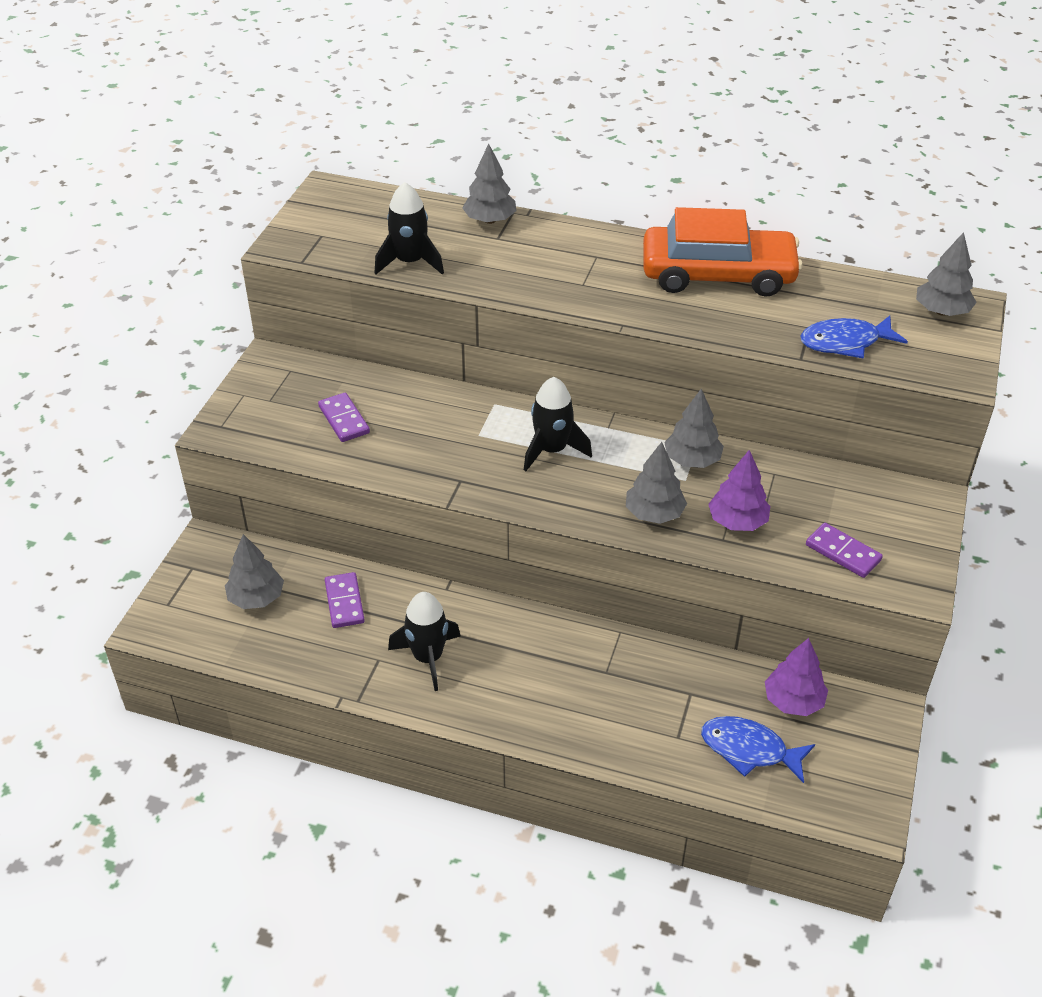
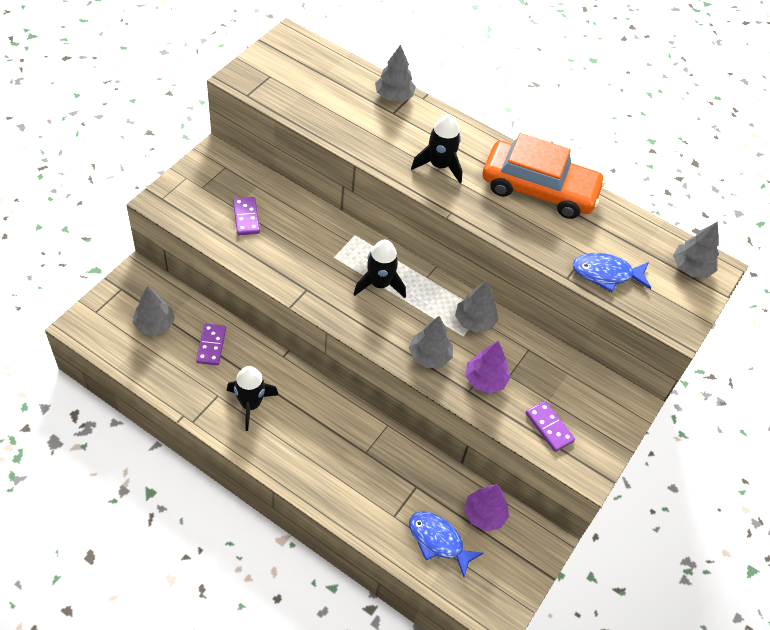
camera: 10 degrees right, 10 degrees up
(410, 262) = (322, 116): black rocket -> black rocket (439, 165)

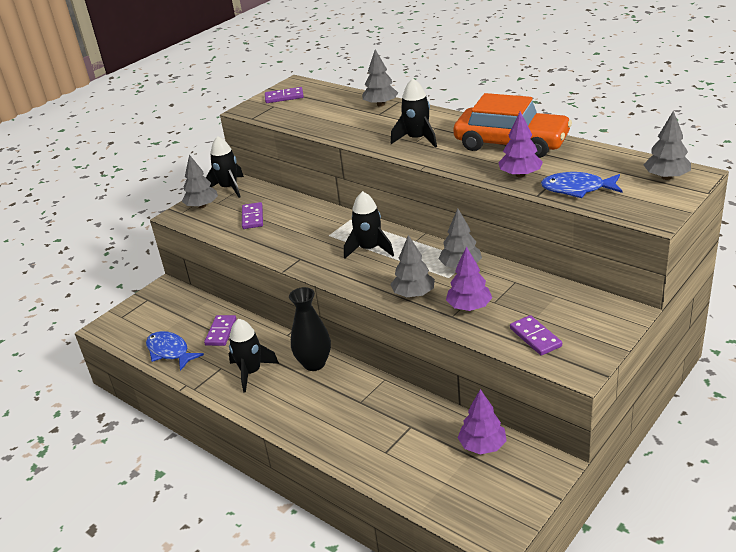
camera: 15 degrees right, 20 degrees down
(155, 324) = (172, 321): grey tree -> grey tree (202, 206)
(212, 164) = (229, 188): none -> black rocket
(280, 61) = (284, 97): none -> purple domino
(315, 398) = (314, 363): none -> black vase
(438, 541) = (431, 471): blue fish -> blue fish (170, 352)
(549, 243) = (520, 175): none -> purple tree

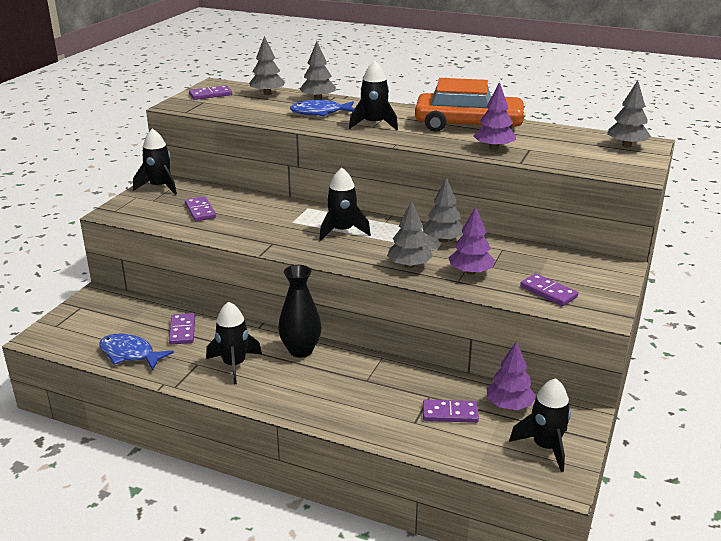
camera: 20 degrees left, 5 degrees down
(202, 206) = (136, 203): grey tree -> grey tree (267, 93)
(422, 447) = (450, 413): none -> purple domino
(497, 495) = (545, 447): none -> black rocket
(577, 189) = (554, 156): blue fish -> blue fish (320, 113)

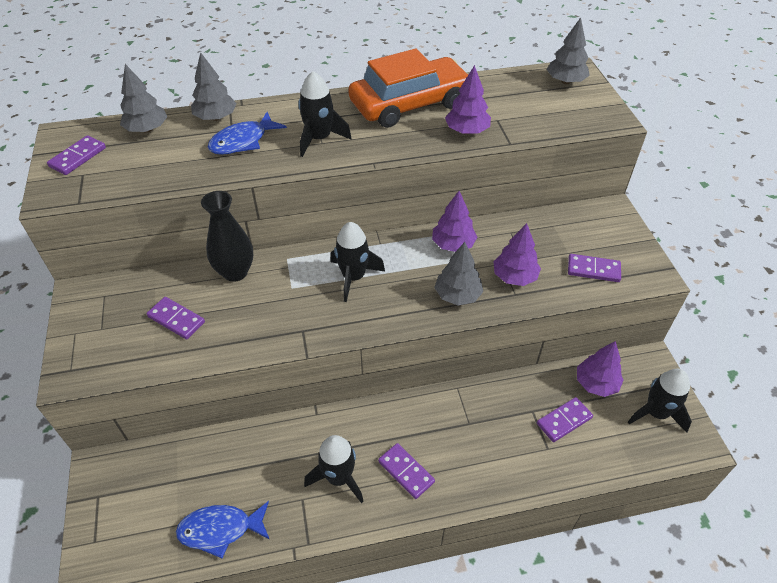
camera: 35 degrees left, 20 degrees up
(159, 187) = (88, 302): black rocket -> none
(182, 331) = (245, 463): purple domino -> purple domino (406, 472)
(300, 350) = (382, 421): black vase -> black vase (235, 272)
(443, 240) = (453, 244): grey tree -> purple tree

